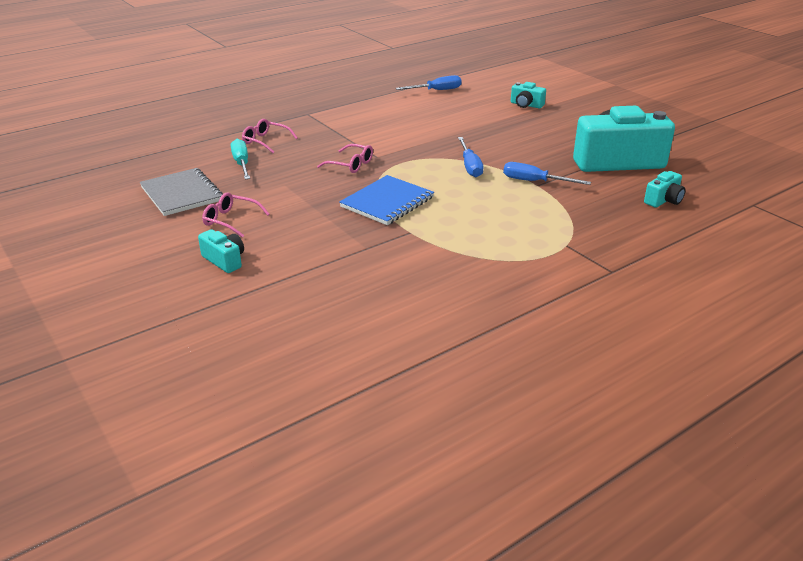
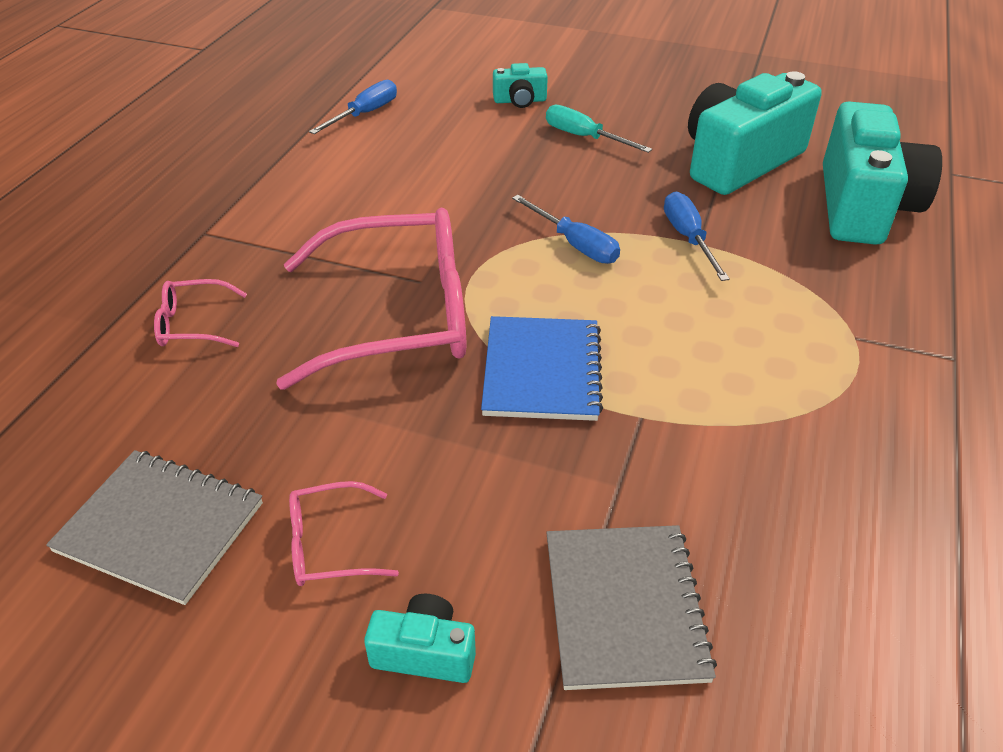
camera: 35 degrees left, 10 degrees up
(242, 163) = (203, 396): turquoise screwdriver -> turquoise screwdriver (584, 137)
(314, 280) = (624, 607): none -> grey notebook
(351, 165) = (399, 316): pink glasses -> pink glasses, size x2.34
(534, 181) = (688, 238): blue screwdriver -> blue screwdriver turned 90 degrees clockwise
(663, 200) = (863, 206): turquoise camera -> turquoise camera, size x2.28

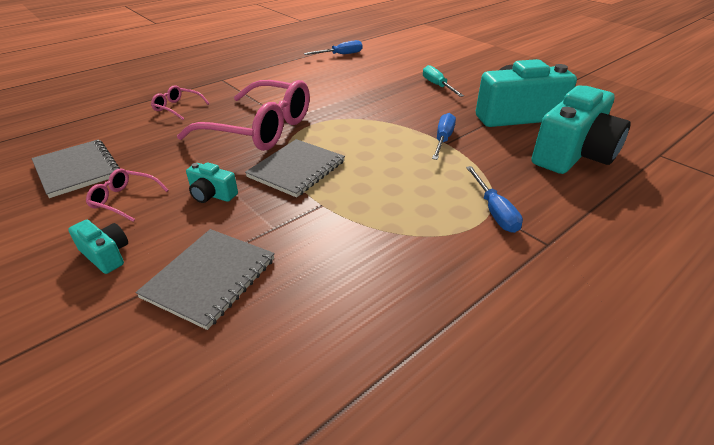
camera: 30 degrees right, 5 degrees down
(520, 101) = (422, 65): turquoise camera -> turquoise camera (212, 194)
(542, 371) = (296, 169): blue notebook -> grey notebook
(575, 244) = (378, 126): blue screwdriver -> blue screwdriver (494, 211)

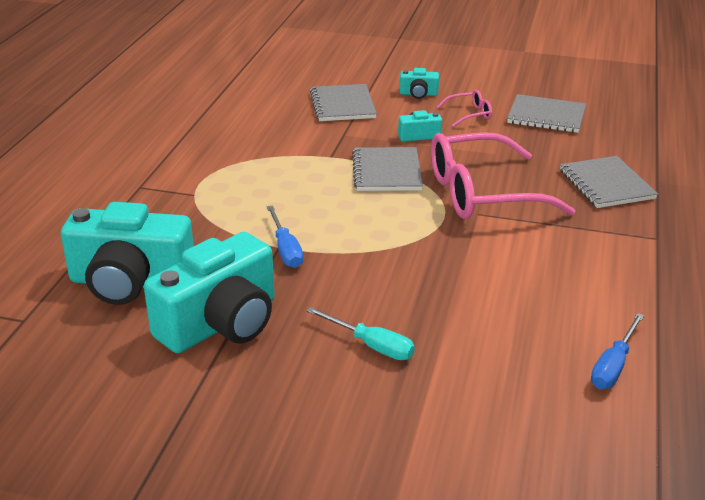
camera: 145 degrees right, 5 degrees down
(177, 108) = (606, 184): pink glasses -> grey notebook
(494, 211) = (191, 195): blue screwdriver -> none
(573, 154) = (130, 282): turquoise camera -> turquoise camera turned 90 degrees counterclockwise

